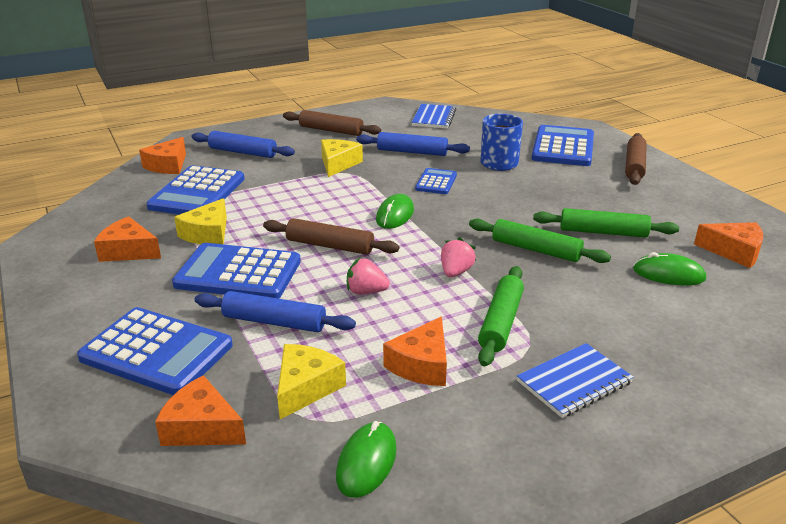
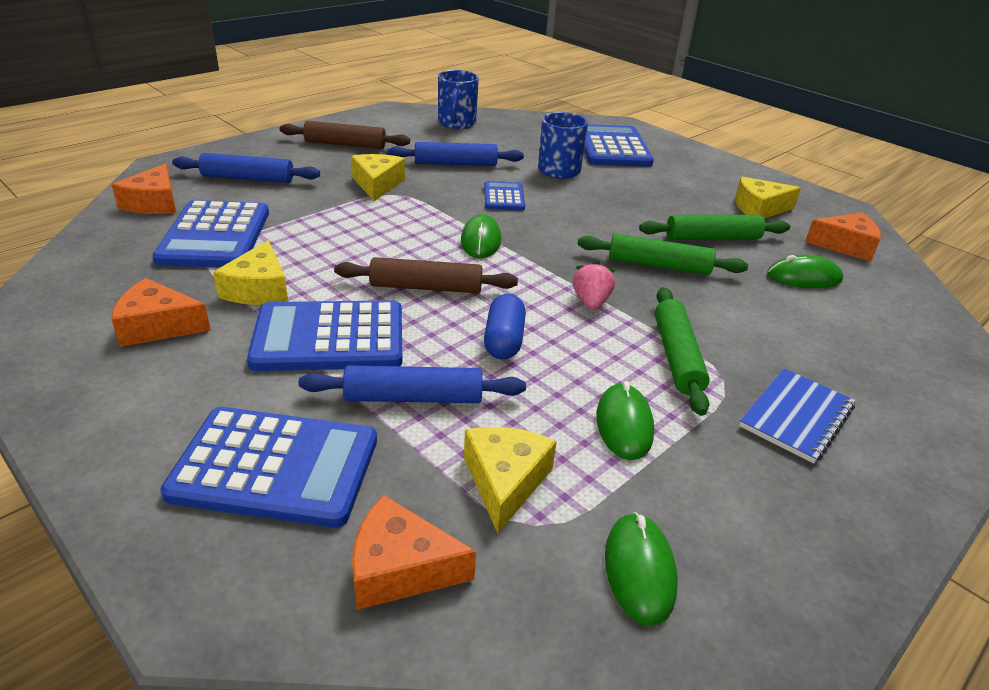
camera: 20 degrees left, 5 degrees up
(366, 292) = (503, 340): pink strawberry -> blue capsule
(422, 365) = (624, 424): orange cheese -> green mouse
(434, 118) = (456, 123): blue notebook -> blue mug
(634, 166) = (695, 163): brown rolling pin -> none
(669, 211) = (759, 208): none -> yellow cheese

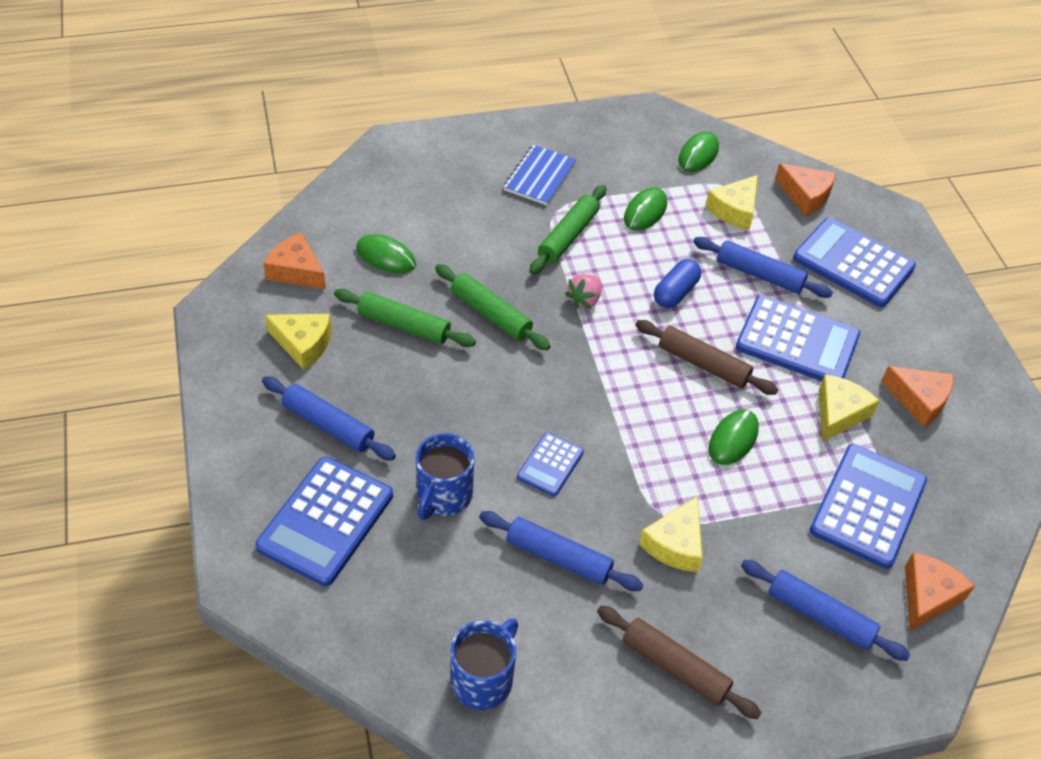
camera: 150 degrees left, 15 degrees up
(481, 240) = (621, 404): green mouse -> green mouse (733, 439)
(675, 179) = (328, 425): none -> blue rolling pin
(796, 417) = (539, 177): blue notebook -> blue notebook turned 45 degrees counterclockwise

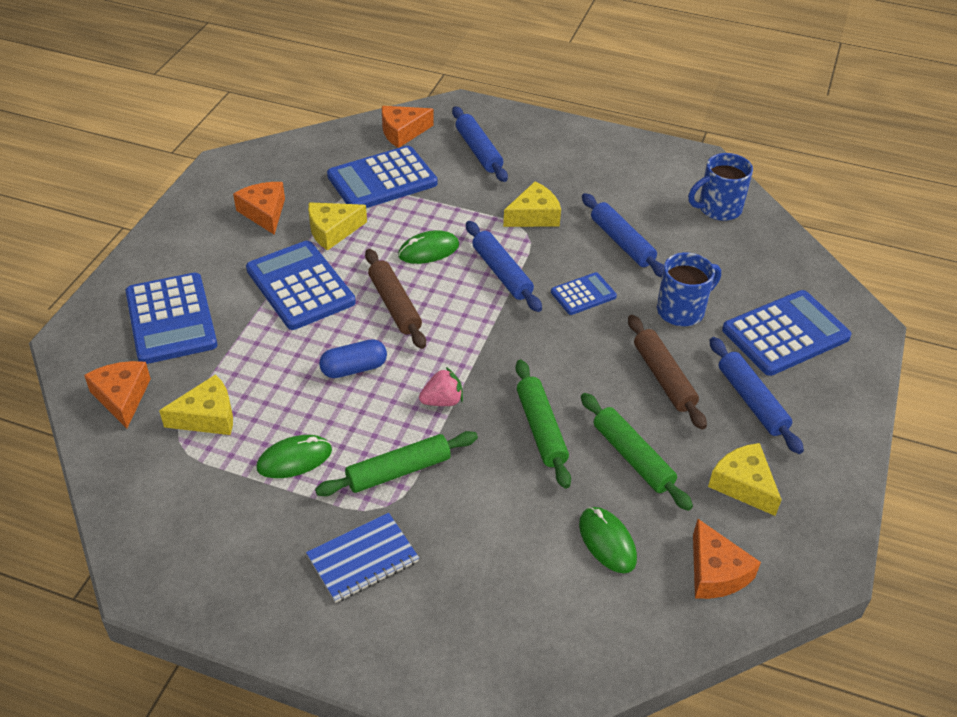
camera: 145 degrees left, 5 degrees down
(674, 667) = (592, 167): brown rolling pin -> brown rolling pin (663, 378)
(698, 154) = (163, 497): green mouse -> none
(759, 274) = (262, 348): blue rolling pin -> blue rolling pin (502, 273)

